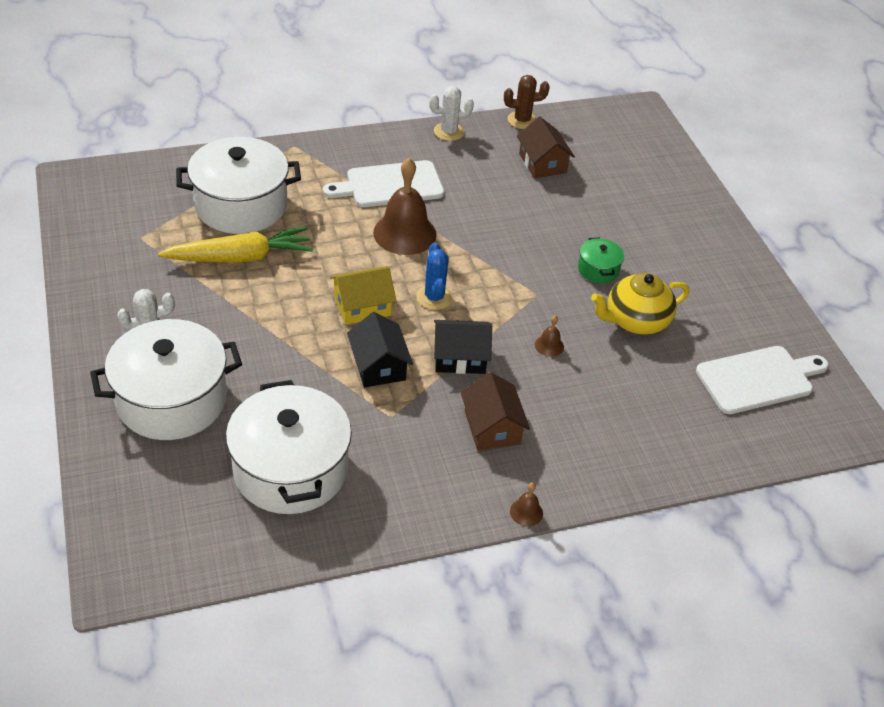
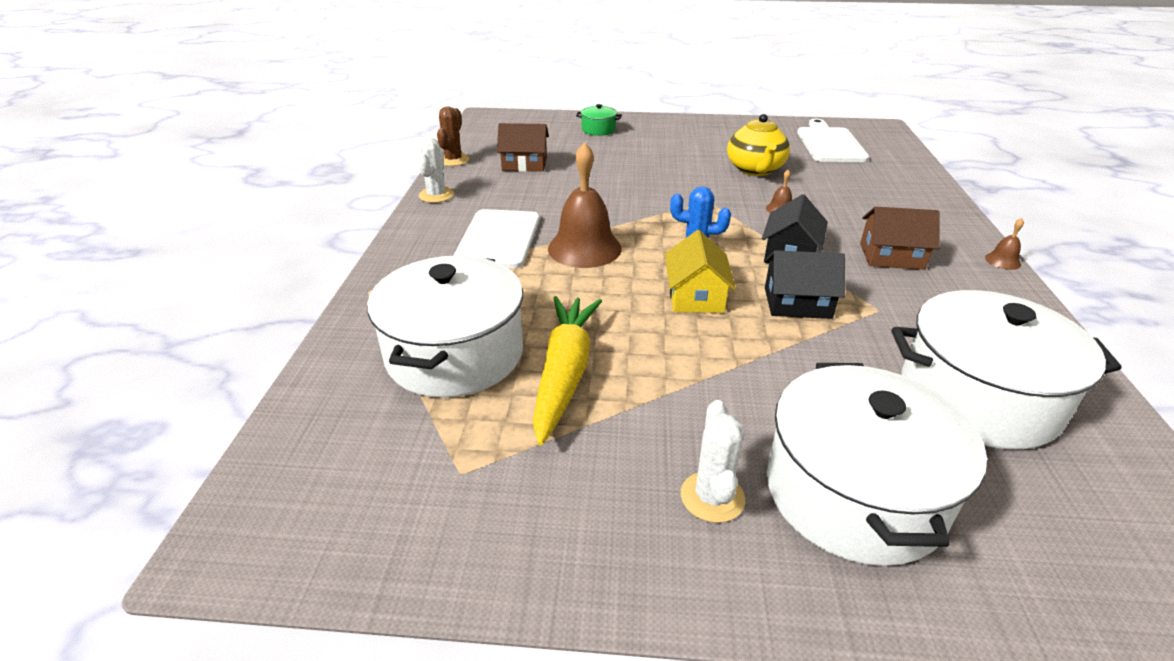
camera: 65 degrees left, 10 degrees down
(598, 269) = (685, 170): green pot -> green pot (598, 130)

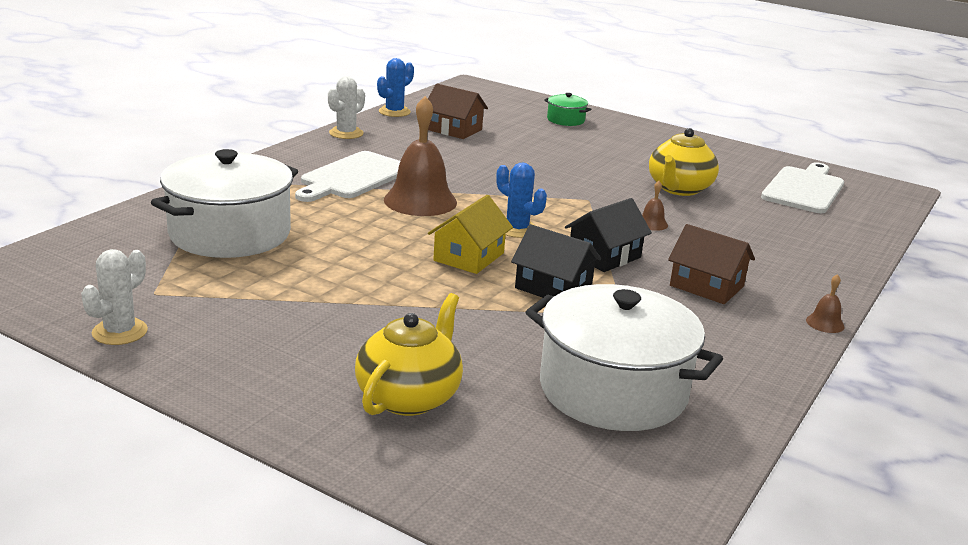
camera: 25 degrees right, 10 degrees down
(453, 160) = (394, 112): brown cactus -> blue cactus
(565, 372) = (294, 268): yellow carrot -> none
(712, 497) = (302, 362): white cactus -> white cactus (120, 332)
(853, 493) = (409, 397): white pot -> yellow teapot

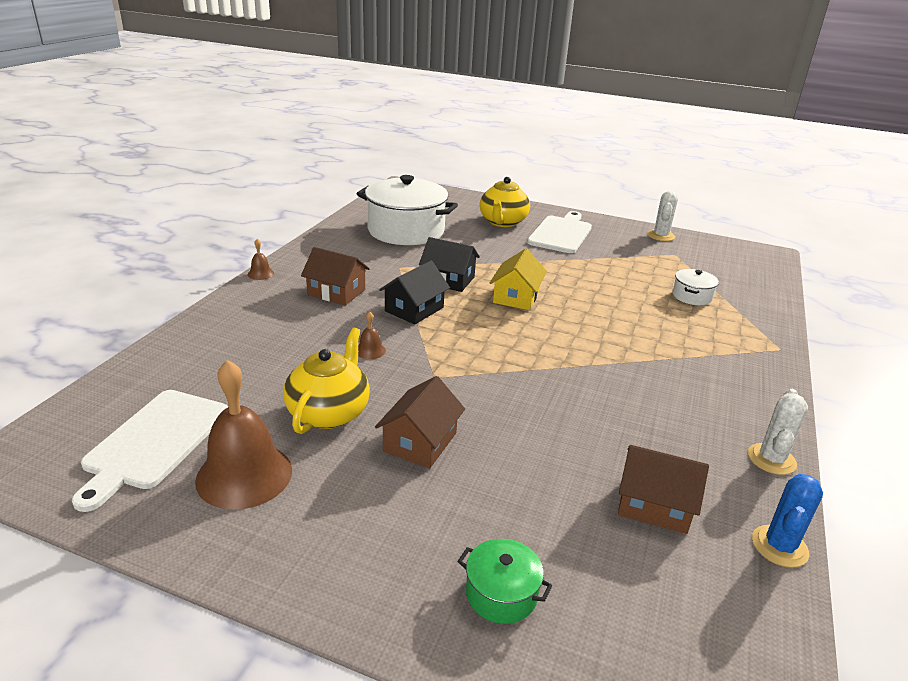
camera: 170 degrees right, 5 degrees up
(230, 234) = (692, 296): white pot -> white pot, size x0.44
(353, 177) = (677, 373): white cutting board -> white cutting board (561, 233)
(420, 201) = (591, 349): brown bell -> brown bell (244, 475)
(517, 229) = (491, 327): blue cactus -> none
(605, 168) = (420, 442): none -> brown house

